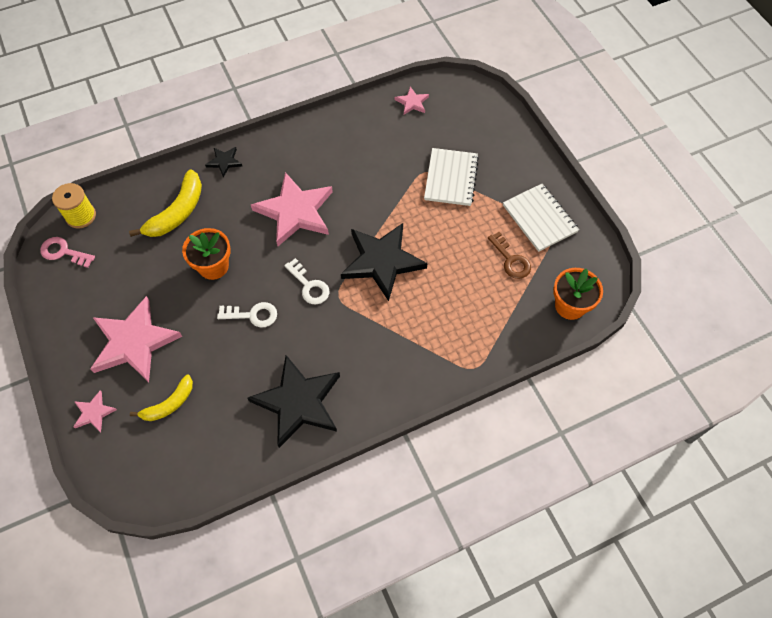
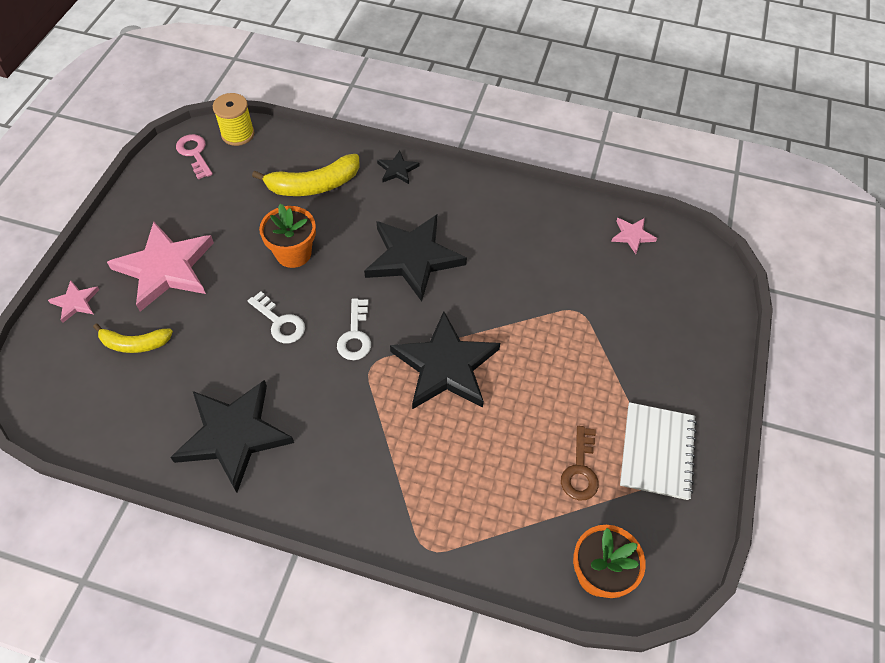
camera: 40 degrees right, 5 degrees down
(295, 212) = (413, 258): pink star -> black star
(451, 178) = (598, 337): white notebook -> none

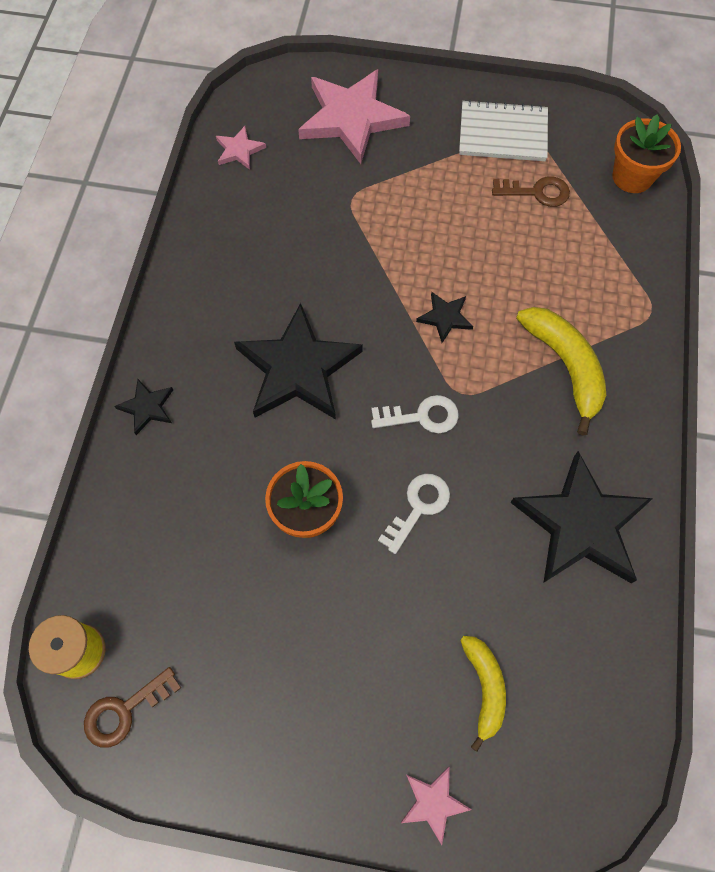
camera: 95 degrees left, 10 degrees up
(165, 268) = (355, 685): pink star -> pink star (351, 118)
(194, 154) = (125, 710): pink key -> brown key
(313, 185) = (182, 513): yellow banana -> yellow banana (565, 367)
(445, 366) = (445, 317): black star -> black star, size x0.45

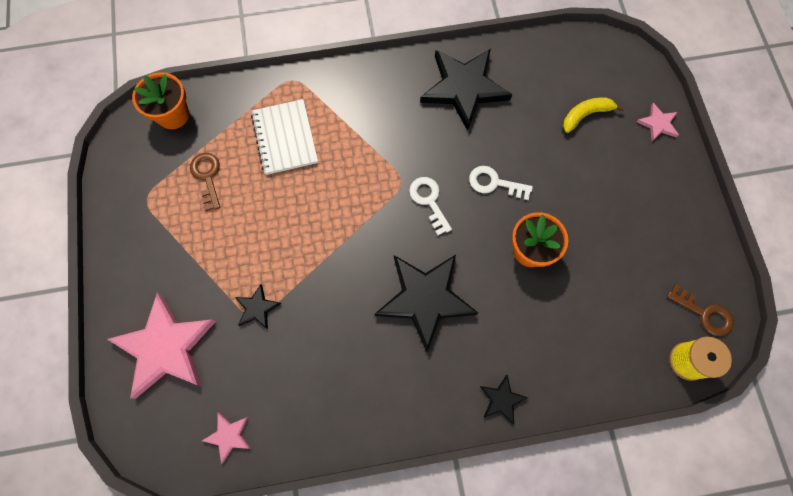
camera: 110 degrees left, 5 degrees up
(445, 317) = (344, 209): black star -> black star (257, 308)
(502, 134) = (152, 217): white notebook -> white notebook (285, 138)
(565, 367) = (355, 122): yellow banana -> none

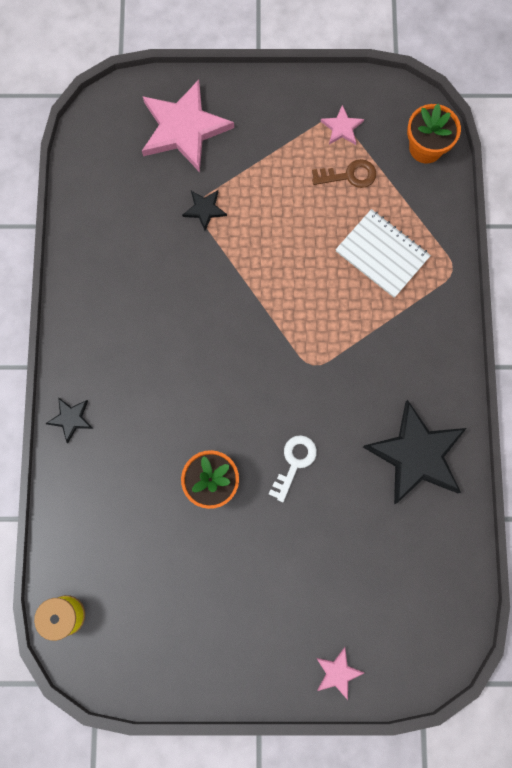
camera: 100 degrees right, 5 degrees up
(229, 436) = (94, 175): pink star -> pink star (342, 128)
(285, 138) = (382, 254): white notebook -> white notebook turned 45 degrees clockwise
(425, 299) = (182, 366): black star -> none
(429, 201) = (285, 389): white key -> none
(586, 115) = (362, 588): yellow banana -> none
(704, 313) = (109, 650): brown key -> none

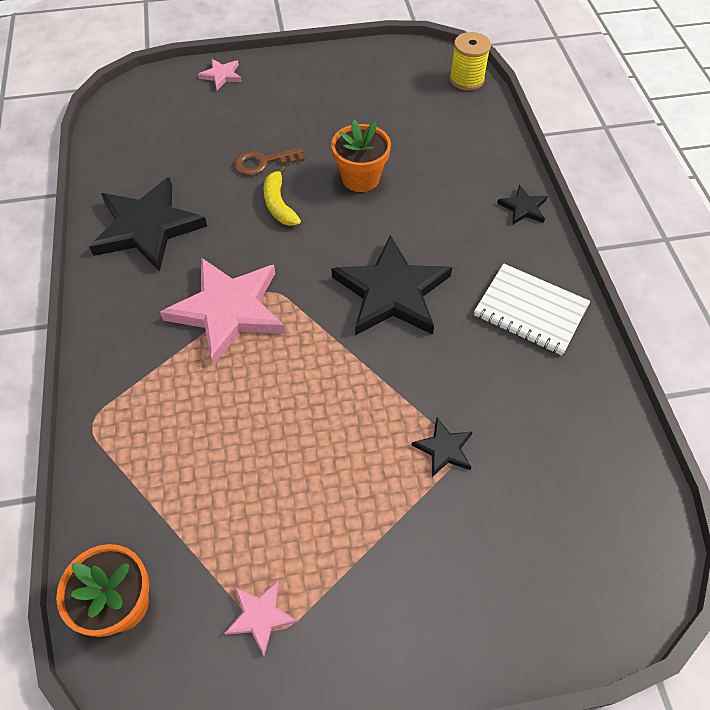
camera: 170 degrees right, 20 degrees down
(184, 128) = (511, 568): pink star -> pink star (228, 310)
(212, 346) = (391, 292): none -> black star
(294, 463) = (279, 204): white key -> yellow banana
(349, 175) = (242, 535): brown key -> brown key (263, 162)
(382, 254) = (189, 428): white notebook -> white notebook (530, 311)

